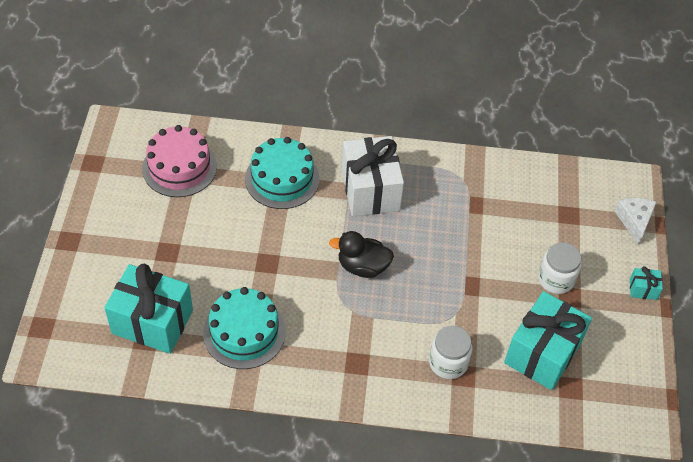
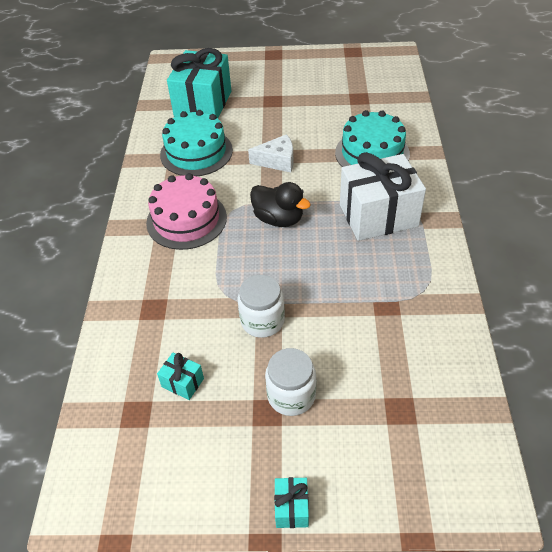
camera: 90 degrees right, 5 degrees down
(179, 167) = (364, 93): pink cake -> pink cake (186, 220)
(362, 266) = (278, 219): black duck -> black duck turned 120 degrees clockwise
(448, 362) = (168, 294): white jar -> white jar (262, 321)
(542, 353) = (182, 383): turquoise gift -> turquoise gift, size x0.42
(634, 221) = (413, 500): white cheese -> white cheese (277, 161)

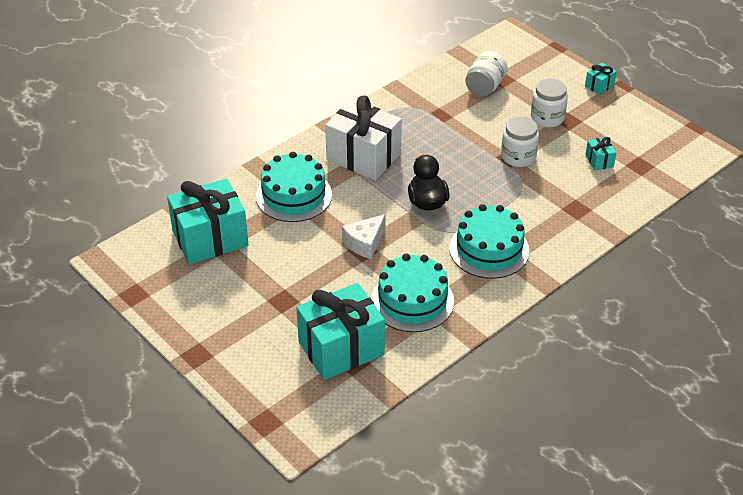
camera: 135 degrees left, 5 degrees down
(186, 220) = (489, 249): pink cake -> turquoise cake
(277, 161) = (365, 243): white cheese -> white cheese turned 90 degrees counterclockwise
(369, 97) = (210, 238): none -> turquoise gift
(400, 381) = (485, 87): none -> white jar

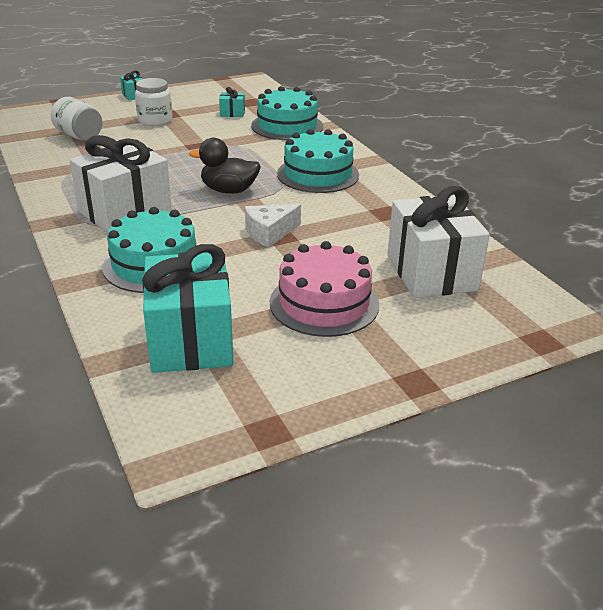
camera: 75 degrees left, 10 degrees down
(274, 293) = (324, 303): none -> pink cake
(341, 348) = (431, 272): turquoise gift -> white gift
(365, 243) = (269, 233): white cheese -> white cheese turned 90 degrees clockwise
(412, 300) = (372, 222): turquoise cake -> turquoise cake (287, 126)
(518, 157) = (198, 140): white jar -> none

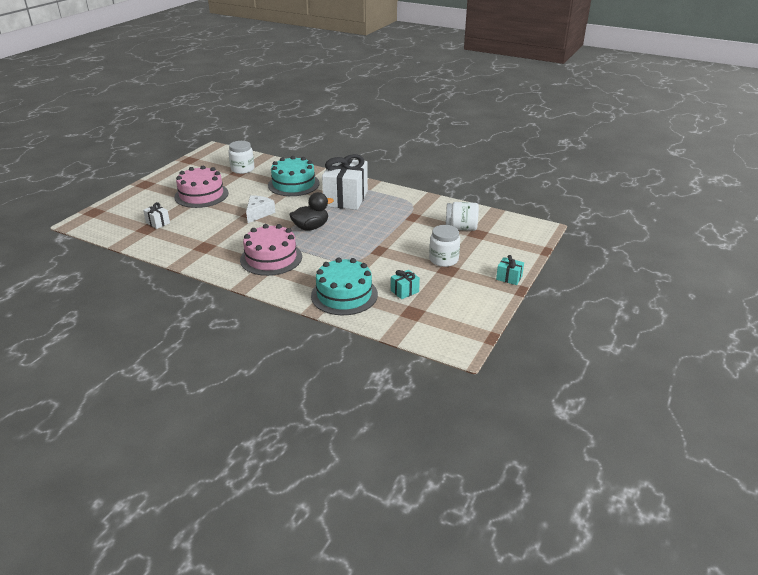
camera: 145 degrees right, 0 degrees up
(190, 340) = (242, 169): turquoise gift -> white jar
(318, 174) = (271, 258): turquoise cake -> pink cake
(431, 272) = (158, 223): white gift -> white gift, size x0.42

